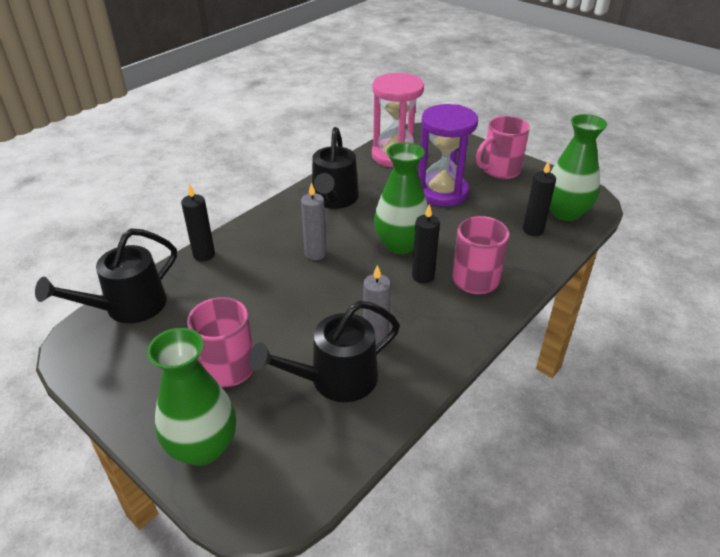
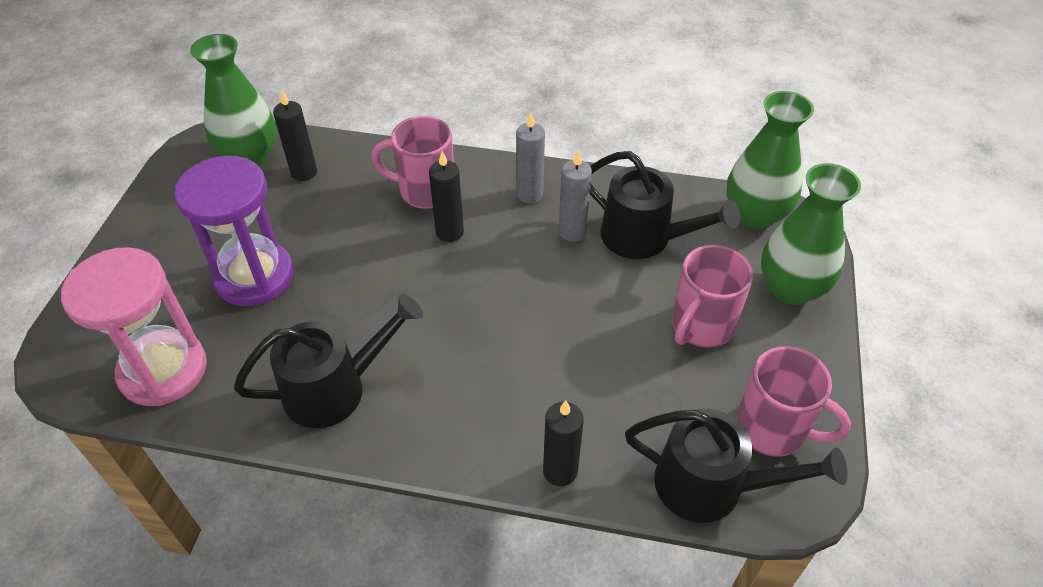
camera: 120 degrees left, 10 degrees up
(315, 253) = (473, 346): grey candle -> grey candle (529, 194)
(400, 245) = (402, 273): green vase -> green vase (755, 215)
(500, 170) = (166, 236): pink mug -> pink mug (773, 429)

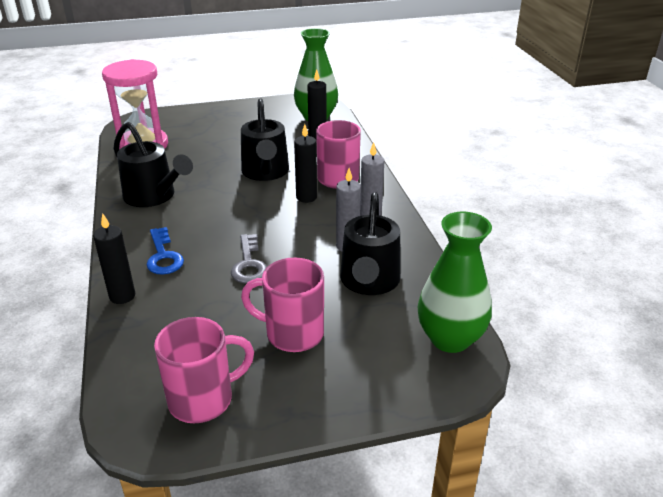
camera: 65 degrees right, 15 degrees down
(254, 276) = (223, 147): purple hourglass -> none
(495, 409) = (163, 256): none -> blue key
(560, 327) = (249, 264): none -> grey key
(712, 486) = (133, 374): black watering can -> black watering can (265, 172)
(773, 429) = (203, 399): pink mug -> pink mug turned 120 degrees counterclockwise
(790, 288) = (373, 380): green vase -> none

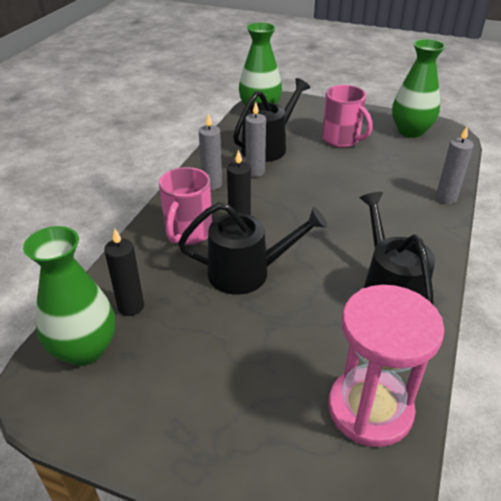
camera: 145 degrees left, 5 degrees up
(122, 296) = (446, 198): black candle -> grey candle
(163, 256) = (403, 217): blue key -> none
(203, 399) = (410, 131): pink mug -> green vase
(249, 264) = (338, 186): grey key -> none
(265, 172) = (247, 272): black watering can -> black watering can turned 60 degrees clockwise

